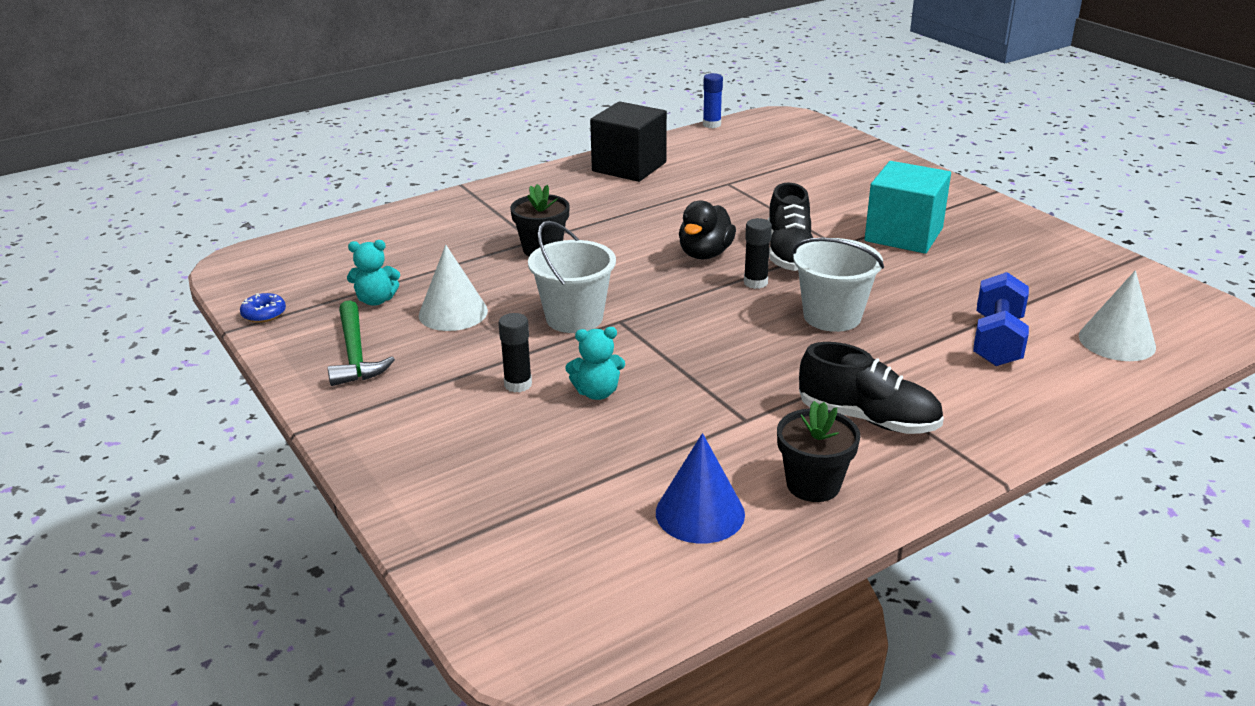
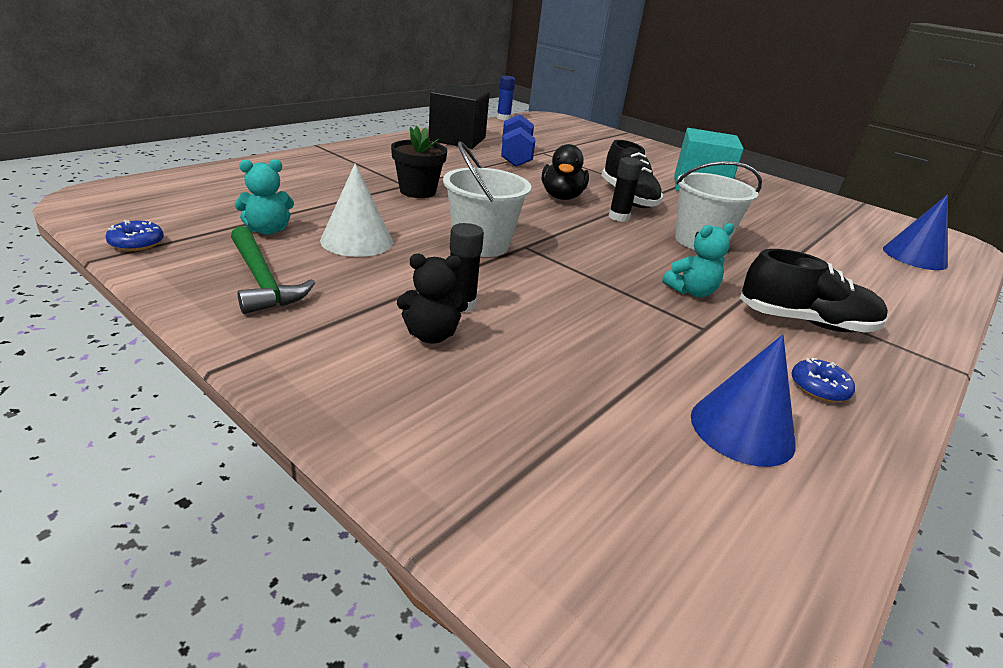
camera: 20 degrees left, 0 degrees up
(476, 413) = (431, 335): none -> black teddy bear
(597, 392) = (547, 309): turquoise teddy bear -> turquoise teddy bear (691, 291)
(813, 484) = (819, 388): black flower pot -> blue donut
(997, 341) = (836, 257): blue dumbbell -> blue dumbbell (515, 157)
(1117, 341) = (914, 256): white cone -> blue cone

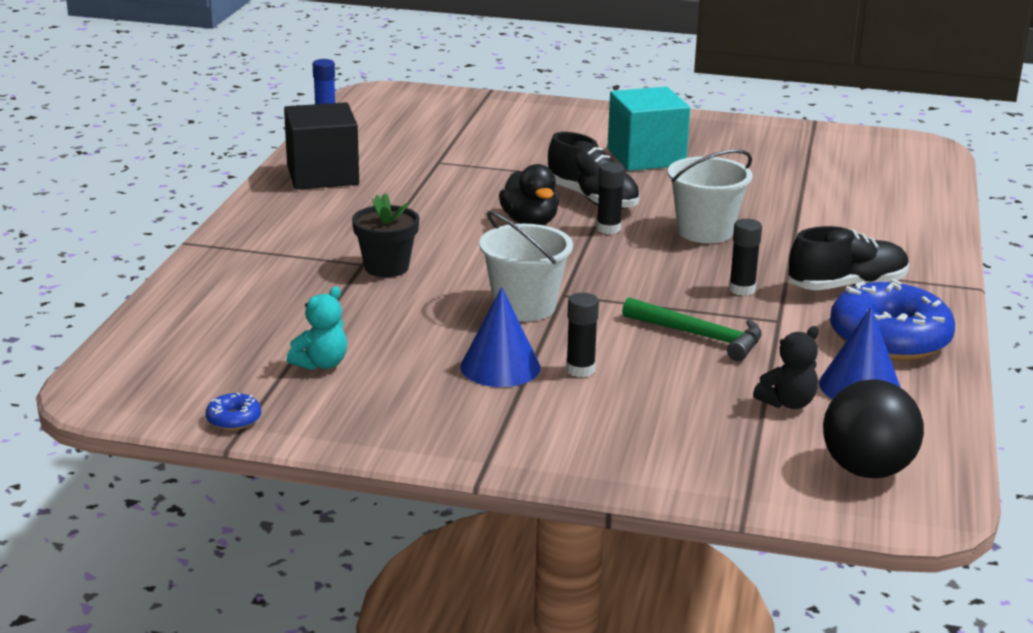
camera: 25 degrees left, 5 degrees down
(262, 281) = (399, 410): green hammer -> green hammer (700, 336)
(357, 241) = (415, 344): white cone -> none
(431, 335) = (590, 402): black teddy bear -> black teddy bear (787, 403)
(515, 157) = (419, 180): blue dumbbell -> none
(663, 551) = (867, 470): none -> black ball
(691, 291) = (742, 289): turquoise teddy bear -> black glue stick
(819, 388) = (889, 338): blue donut -> blue donut, size x2.47
(914, 256) = (894, 180): blue cone -> blue cone (500, 367)

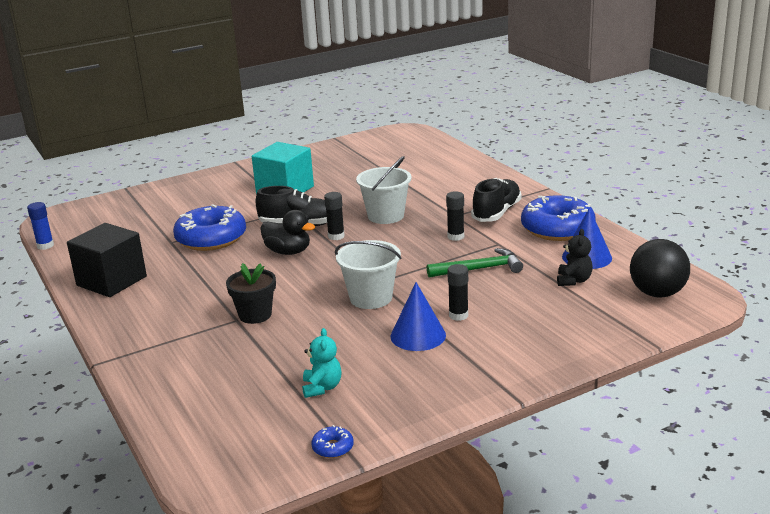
camera: 40 degrees left, 0 degrees up
(480, 175) = (211, 238): none -> blue donut

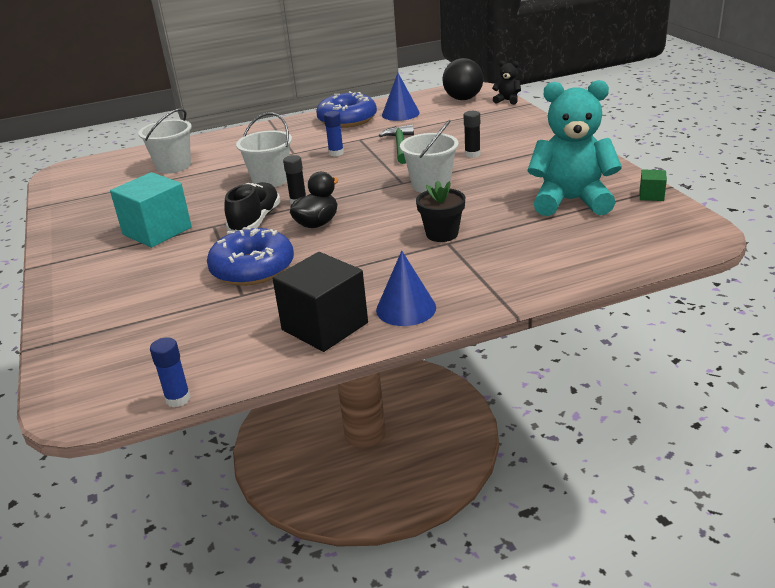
camera: 80 degrees left, 5 degrees up
(322, 388) = (571, 201): turquoise teddy bear -> turquoise teddy bear, size x2.30
(333, 447) = (651, 195): blue donut -> green cube
(418, 169) = (173, 166): none -> white bucket
(418, 335) = (499, 168): blue cone -> blue cone (406, 308)
(455, 237) = (336, 153): black glue stick -> blue glue stick
(496, 213) = (301, 138): black shoe -> none
(573, 280) = (434, 119): black teddy bear -> black teddy bear (507, 100)

